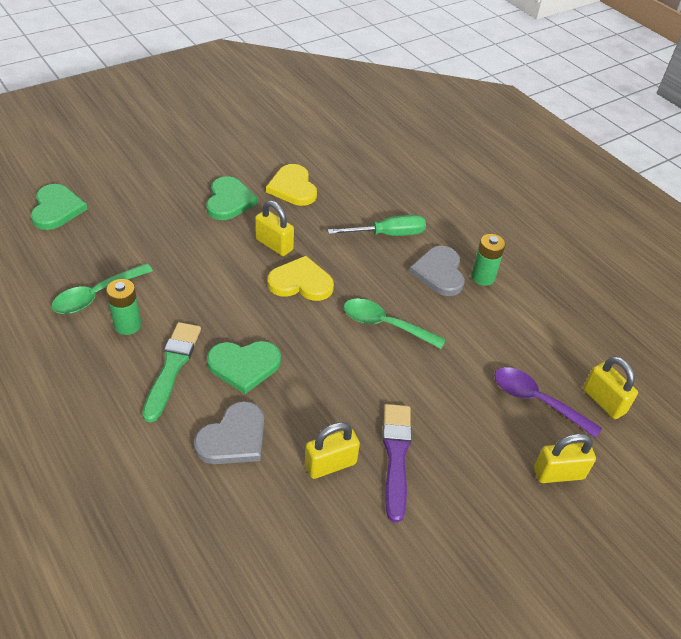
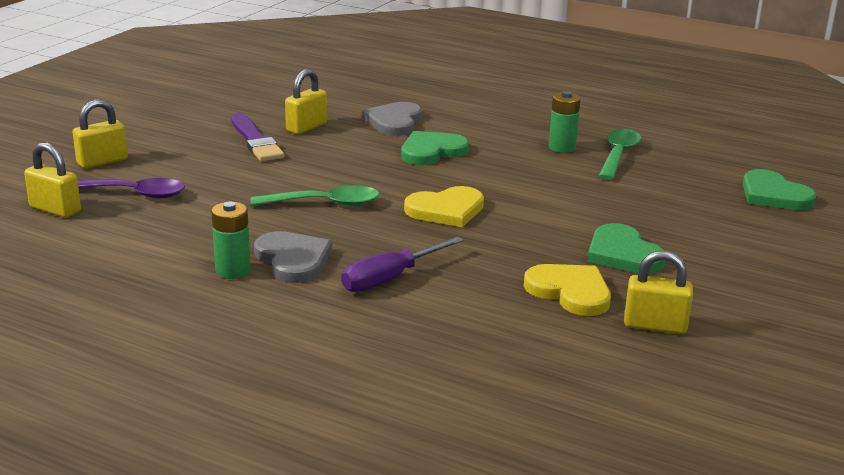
camera: 155 degrees right, 20 degrees down
(172, 367) = (489, 138): green brush -> none
(274, 245) = (514, 230): yellow padlock -> yellow padlock (655, 325)
(388, 234) = (390, 279): green screwdriver -> purple screwdriver

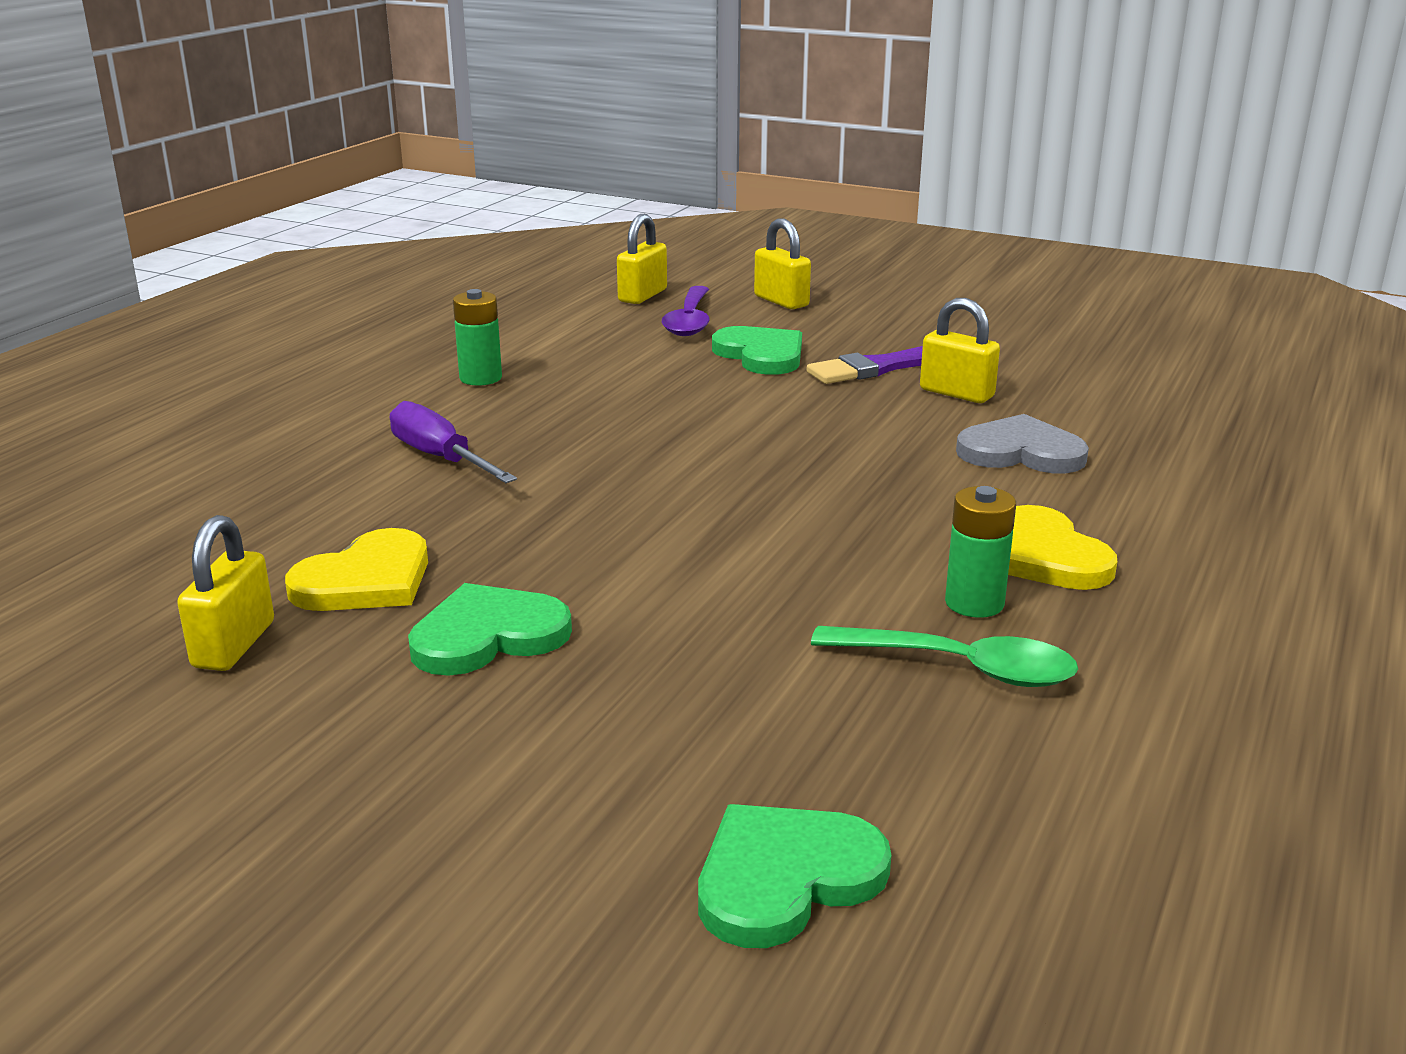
camera: 90 degrees right, 0 degrees up
(293, 260) = (504, 405): grey heart -> none
(324, 204) = (672, 415): green spoon -> none
(432, 151) = (898, 482): green heart -> green heart (761, 355)
(446, 210) = (658, 493): yellow heart -> yellow heart (1044, 556)

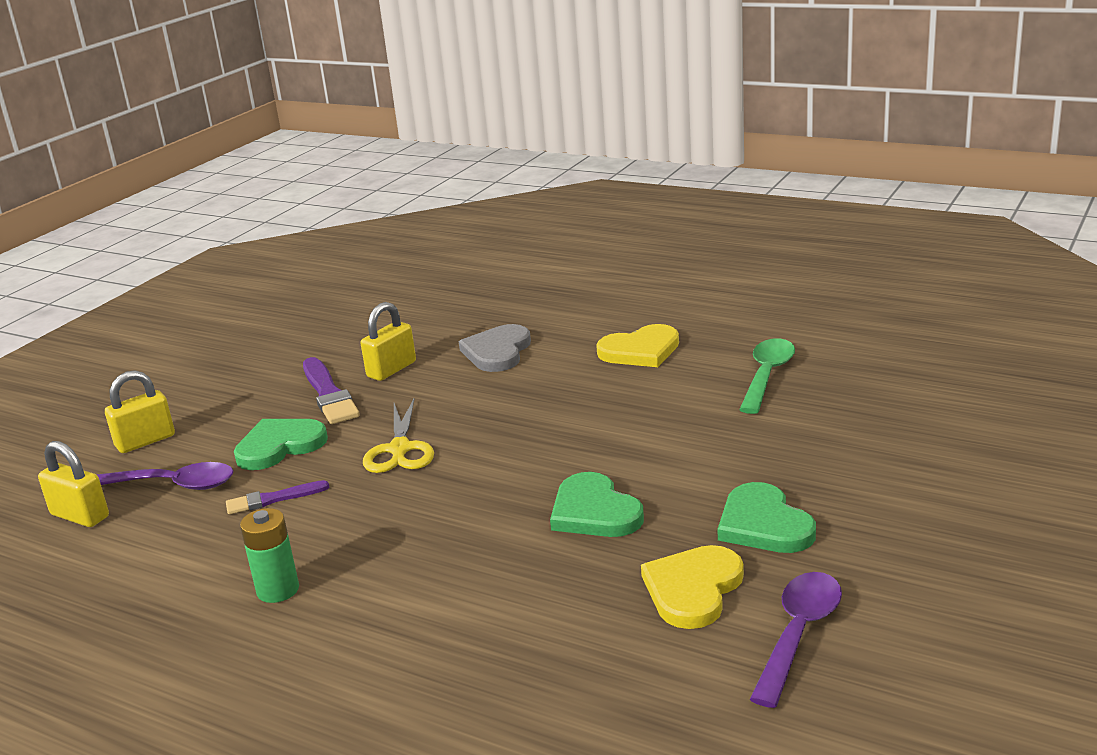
camera: 85 degrees left, 0 degrees up
(234, 645) = (799, 634): yellow padlock -> purple spoon
(366, 580) = (693, 589): yellow heart -> yellow heart turned 105 degrees counterclockwise
(440, 458) = (468, 587): purple screwdriver -> none
(649, 362) = (273, 499): none -> purple brush
(744, 410) = (400, 449): none -> yellow scissors
(785, 878) = (961, 417): green heart -> green heart (594, 511)
(974, 603) = (698, 370): green battery -> none

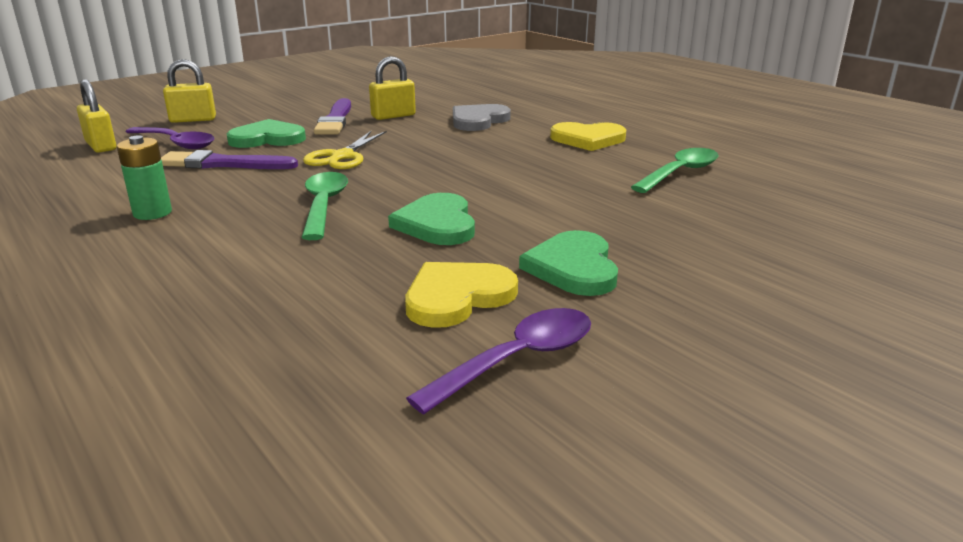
camera: 20 degrees right, 0 degrees up
(273, 499) = (223, 164): purple brush -> purple brush, size x1.64
(455, 523) = (324, 205): none -> green spoon

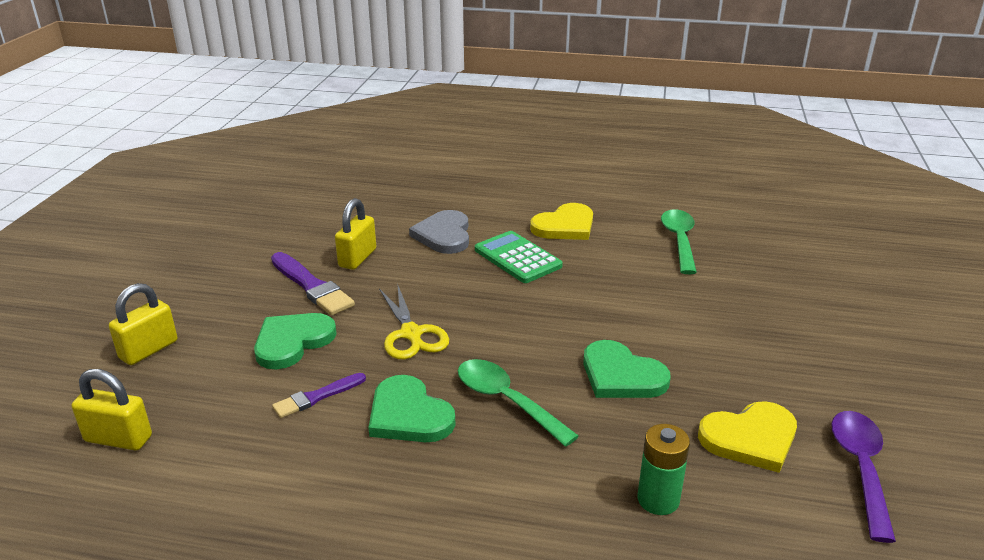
camera: 40 degrees left, 5 degrees up
(152, 213) = (377, 492): green battery -> green battery (658, 499)
(176, 143) = (204, 393): purple spoon -> none
(223, 164) = (317, 397): purple brush -> purple brush, size x0.61
(457, 297) = (750, 438): yellow heart -> yellow heart turned 120 degrees counterclockwise
(506, 144) = (517, 258): none -> green calculator
(573, 267) = (765, 371): green heart -> green heart (409, 415)

